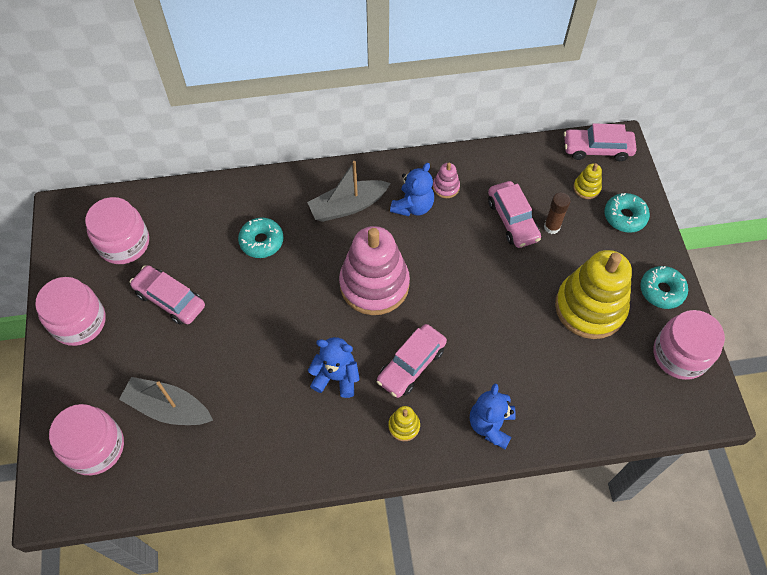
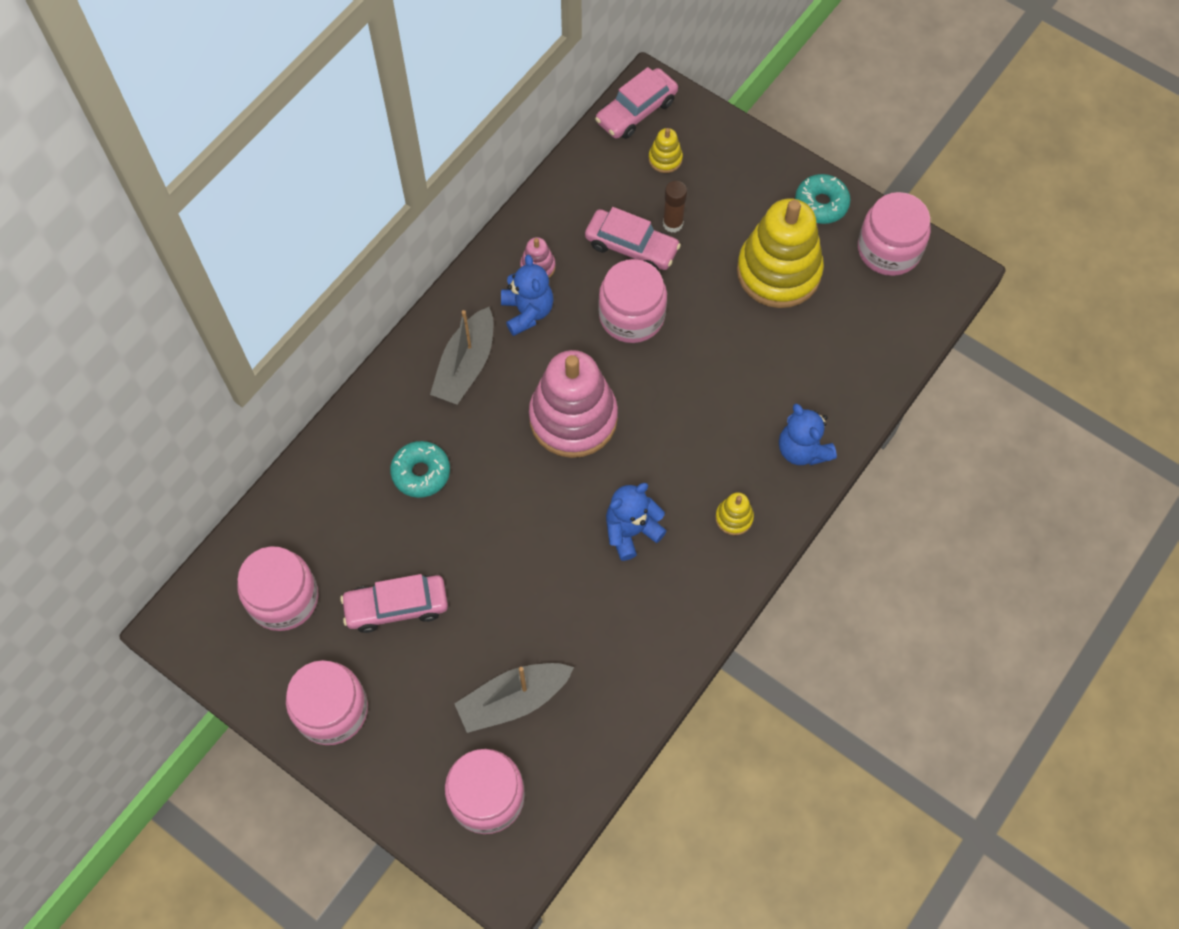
camera: 45 degrees left, 5 degrees up
(411, 365) = (684, 460): pink car -> none
(470, 257) = (631, 315): none -> pink jar
(625, 216) = (725, 159): turquoise donut -> none

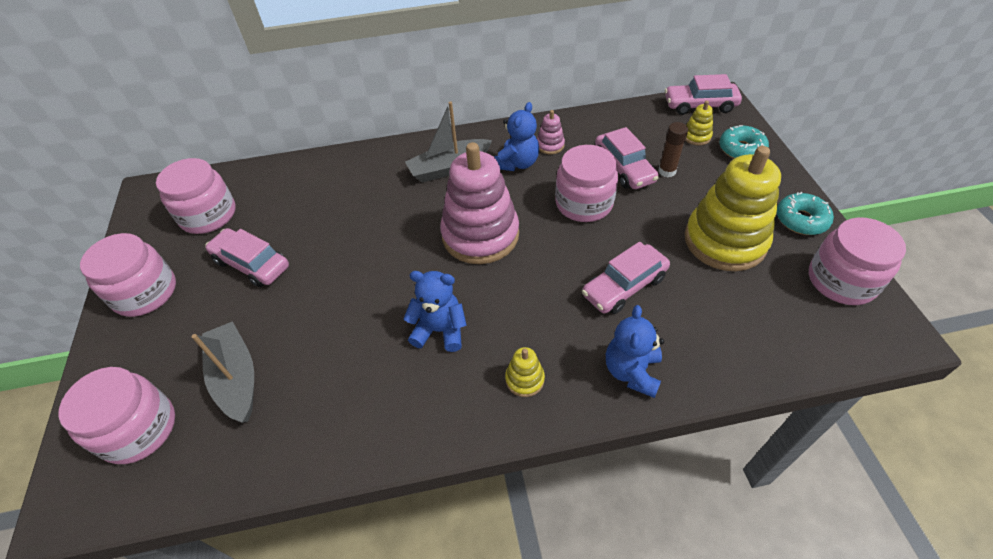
camera: 45 degrees right, 15 degrees down
(421, 473) = (357, 204): turquoise donut -> turquoise donut (741, 149)
(513, 700) = (236, 378): grey boat -> grey boat turned 45 degrees clockwise
(736, 378) = (624, 286): none -> pink car

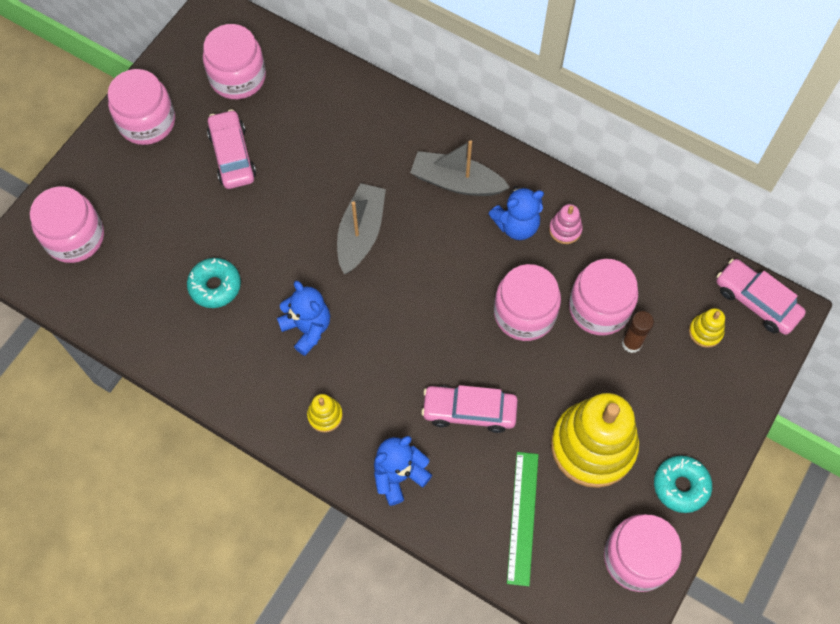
camera: 40 degrees right, 15 degrees up
(236, 378) = (154, 248): grey boat -> grey boat (361, 233)
(480, 235) = (414, 272): pink stacking toy -> none
(624, 168) = (599, 308): pink car -> pink jar
(741, 149) = (727, 380): turquoise donut -> turquoise donut (215, 286)
(746, 321) = (522, 517): none -> green ruler

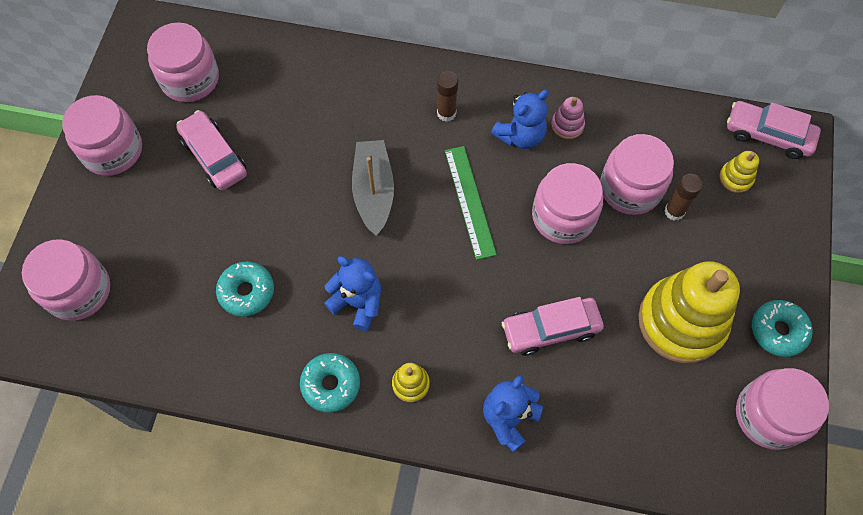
camera: 20 degrees left, 0 degrees up
(256, 392) = (331, 384): none -> turquoise donut
(456, 182) = (446, 113): grey boat -> brown glue stick
(522, 517) = (645, 416): green ruler -> green ruler (469, 201)

